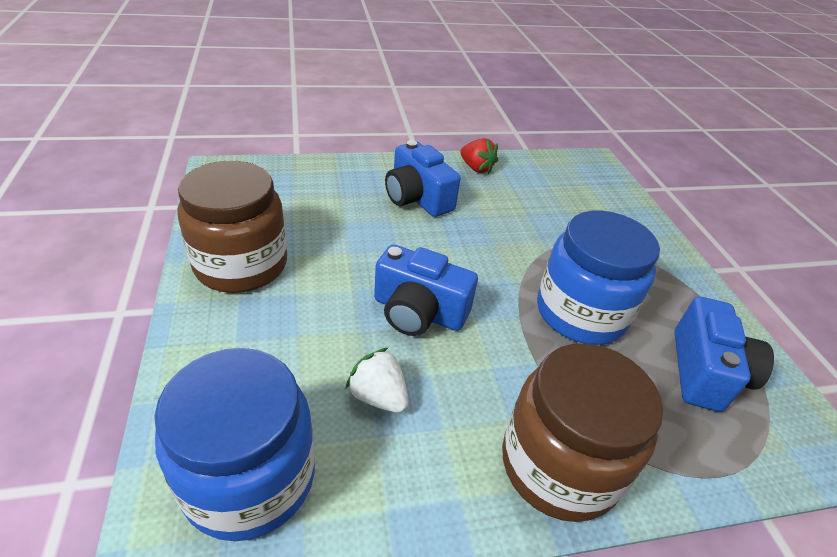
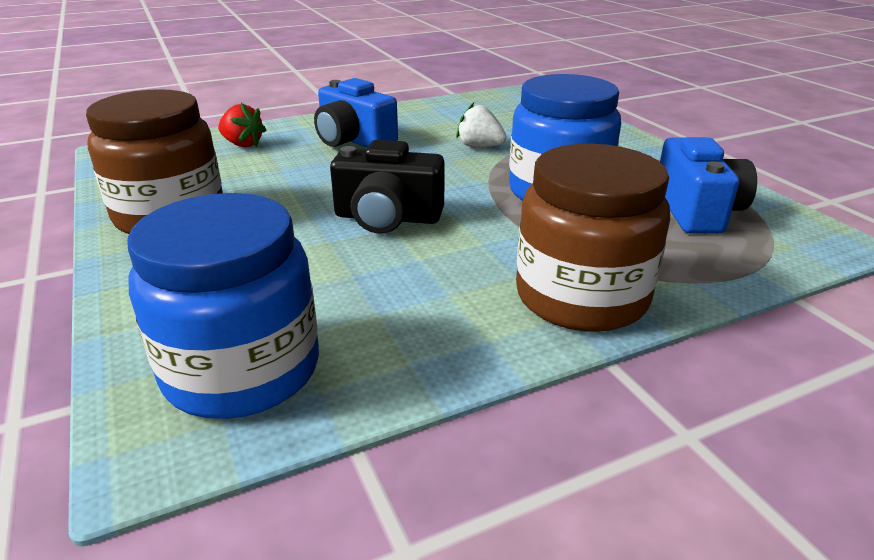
camera: 10 degrees left, 10 degrees down
(378, 396) = (368, 284): white strawberry -> white strawberry (479, 147)
(418, 312) = (387, 218): blue camera -> black camera
(476, 168) = (408, 112): red strawberry -> red strawberry (242, 144)

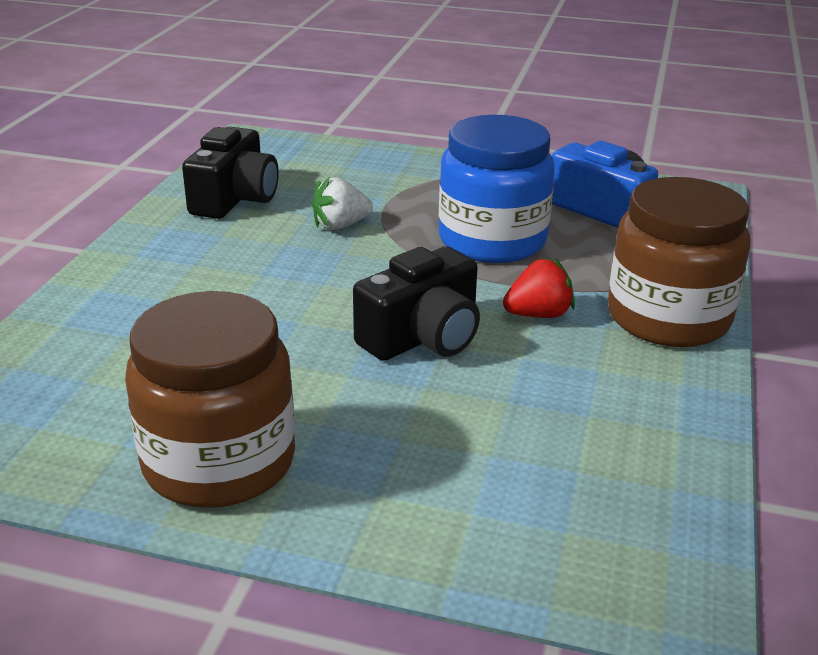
camera: 50 degrees left, 0 degrees up
(242, 144) = (82, 345): red strawberry -> red strawberry (538, 314)
(242, 370) = (606, 517): blue jar -> none
(353, 140) = (202, 277): blue camera -> none
(453, 114) = (235, 199): none -> black camera

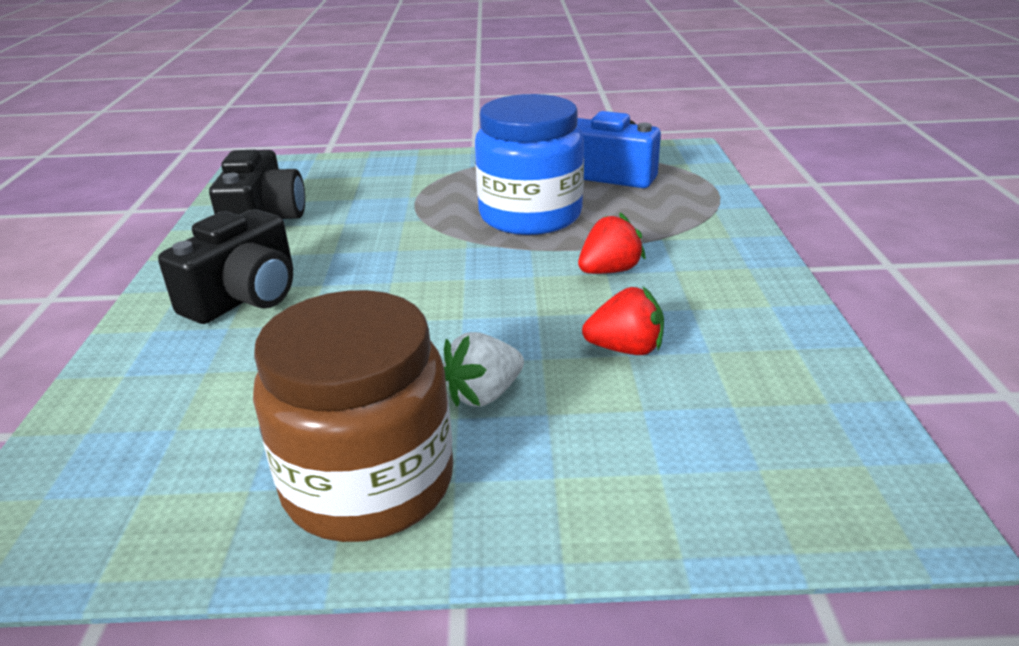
camera: 15 degrees left, 0 degrees up
(340, 225) = (381, 226): white strawberry -> white strawberry (484, 394)
(423, 337) = (514, 311): black camera -> black camera (245, 297)
(508, 395) = (626, 349): none -> red strawberry
(668, 318) = (722, 252): brown jar -> none

